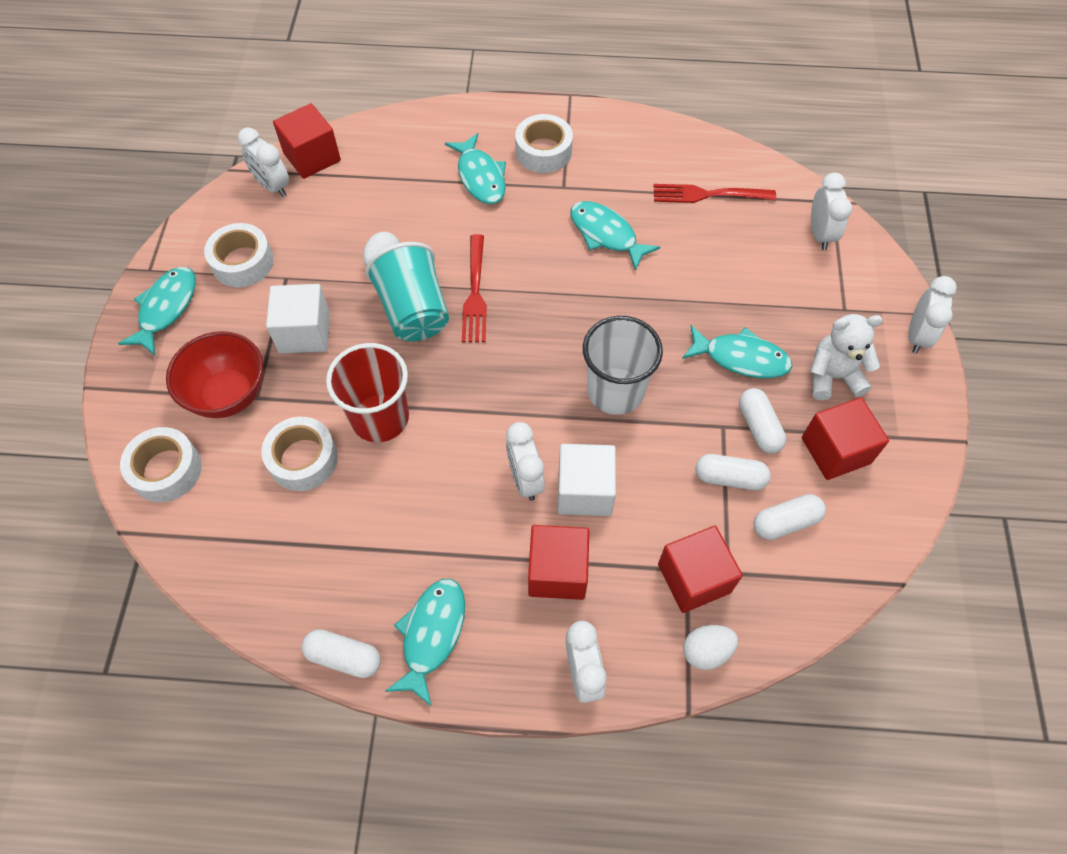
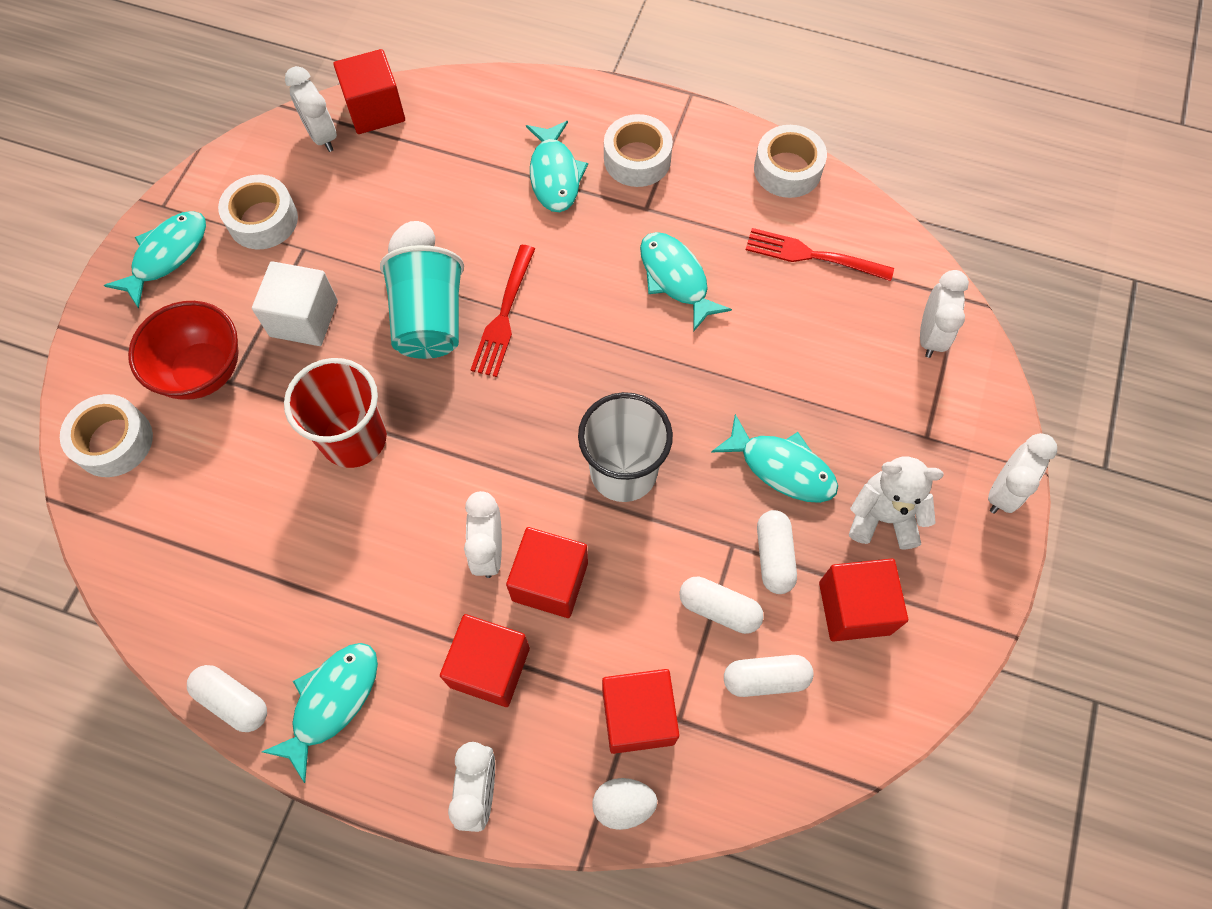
camera: 15 degrees right, 5 degrees up
(303, 459) = (258, 466): white tape -> white tape (787, 169)
(584, 491) = (550, 581): white cube -> red cube

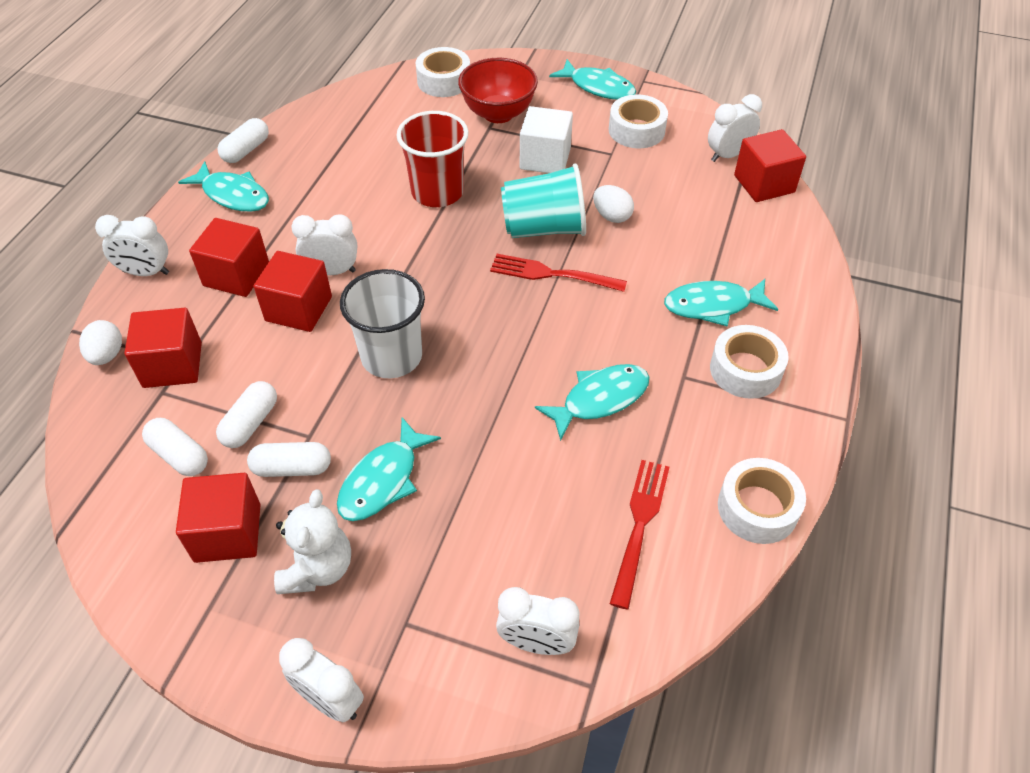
camera: 90 degrees right, 15 degrees down
(765, 678) = (179, 455): white capsule -> white capsule turned 45 degrees counterclockwise

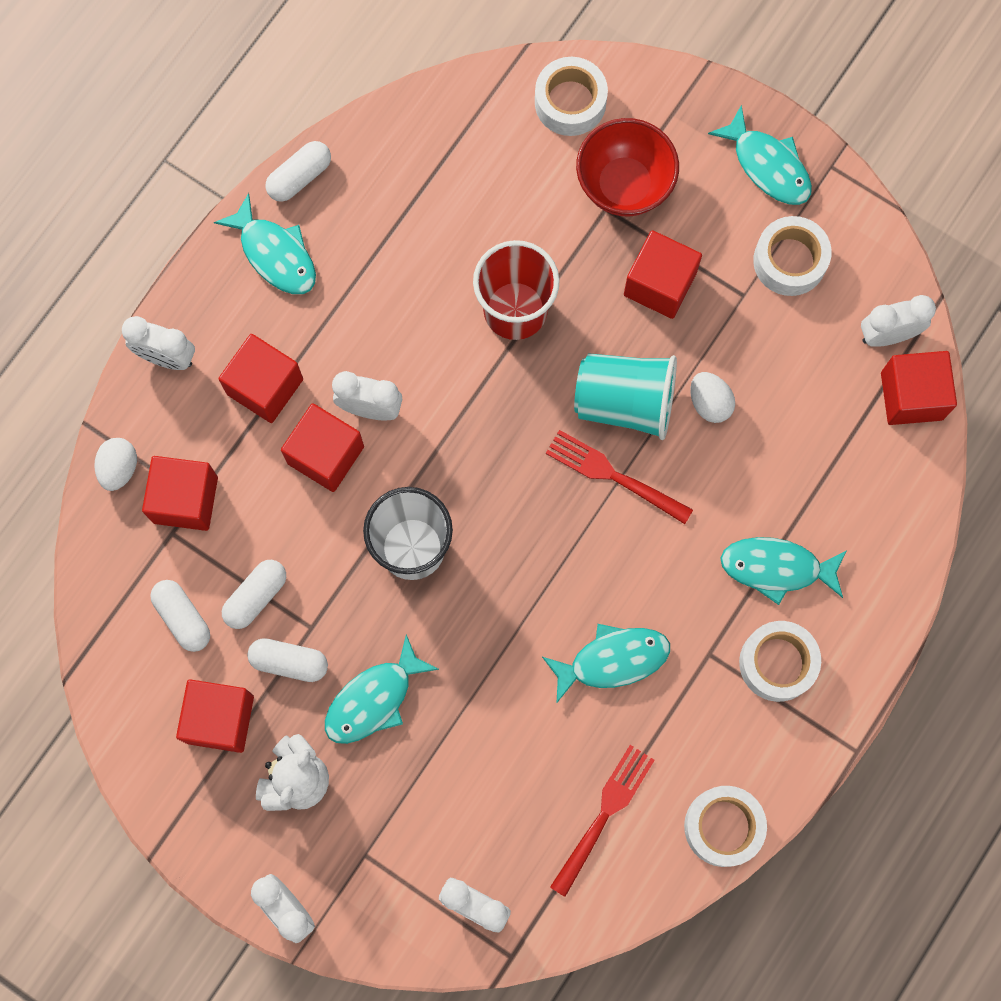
camera: 15 degrees right, 25 degrees up
(545, 159) = (659, 284): white cube -> red cube

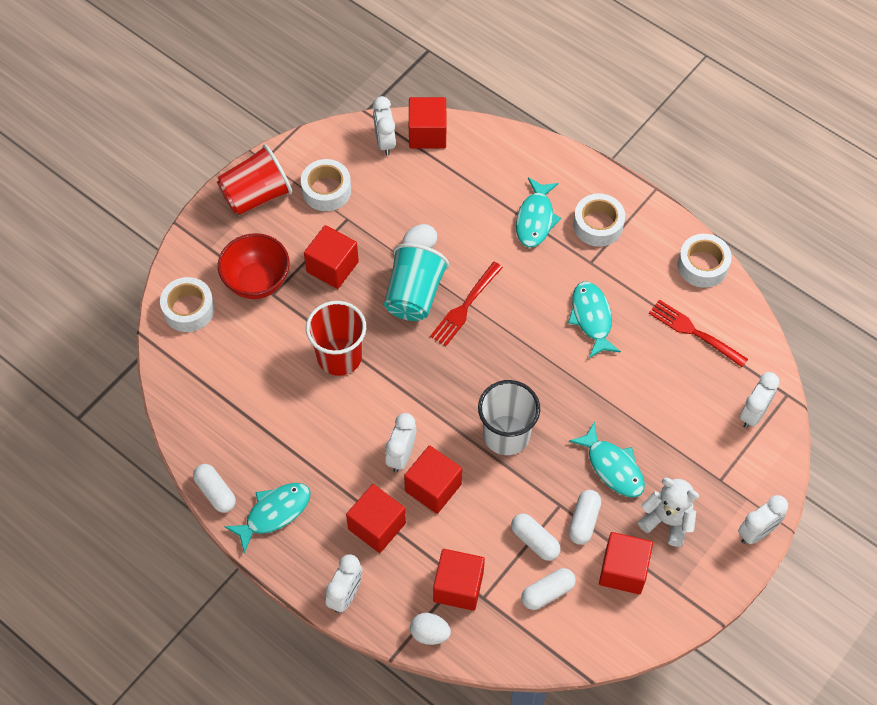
camera: 85 degrees left, 15 degrees down
(768, 165) = (256, 196): turquoise fish -> red cup

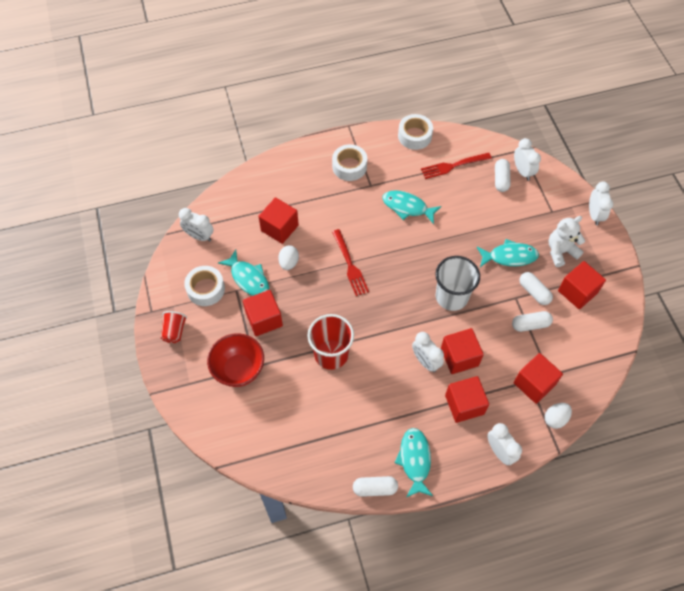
camera: 55 degrees left, 0 degrees up
(188, 309) = (225, 424): white tape -> none
(256, 196) = (174, 331): red cup -> red cup, size x0.56
(414, 295) = (320, 287): turquoise cup -> none
(427, 134) = (214, 211): red cube -> red cube (279, 228)
(535, 219) = (320, 193): turquoise fish -> turquoise fish (248, 278)
(547, 592) = (567, 338): white capsule -> white capsule (501, 179)

